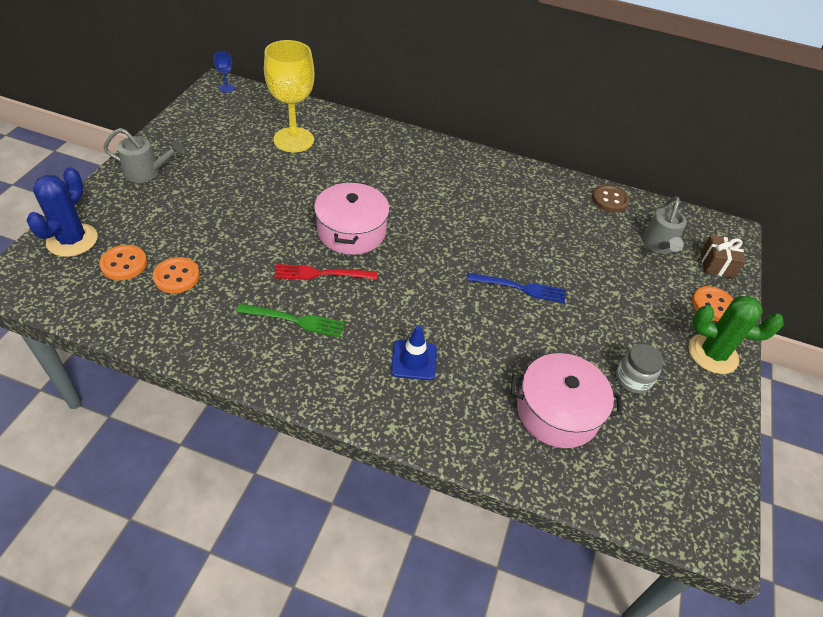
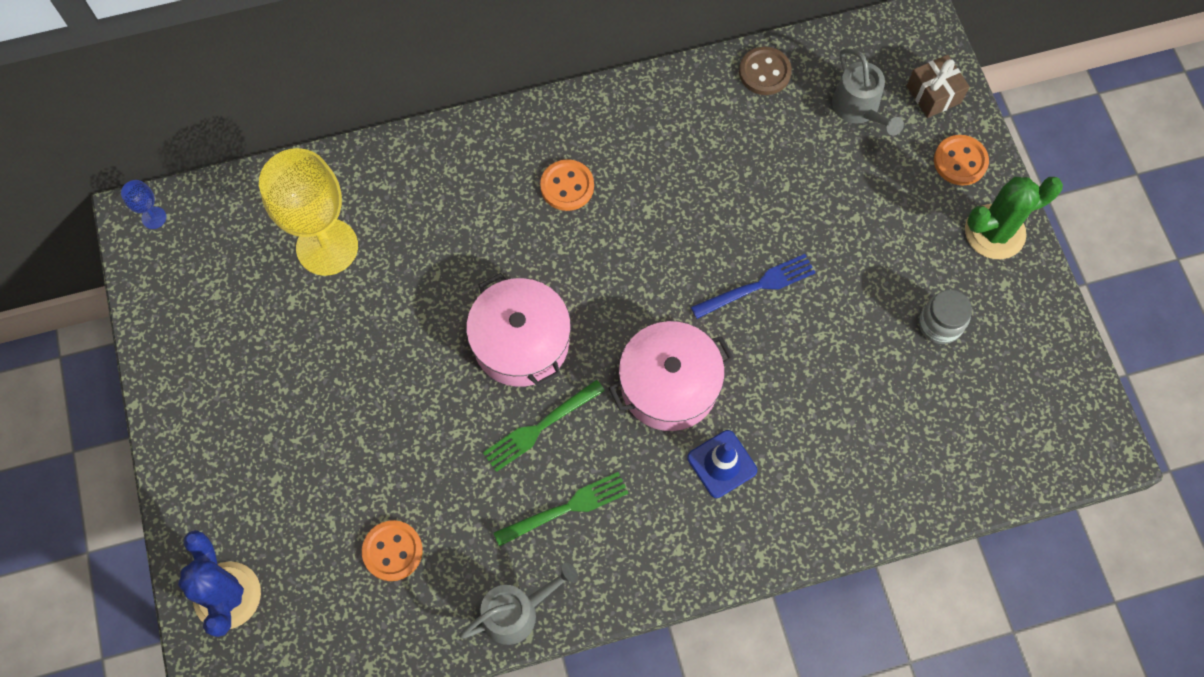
camera: 30 degrees left, 20 degrees up
(124, 264) = (319, 580): orange button -> orange button (567, 186)
(147, 172) = (204, 435): grey watering can -> grey watering can (517, 612)
(321, 274) = (540, 427): red fork -> green fork
(557, 412) = (895, 419): pink pot -> pink pot (669, 385)

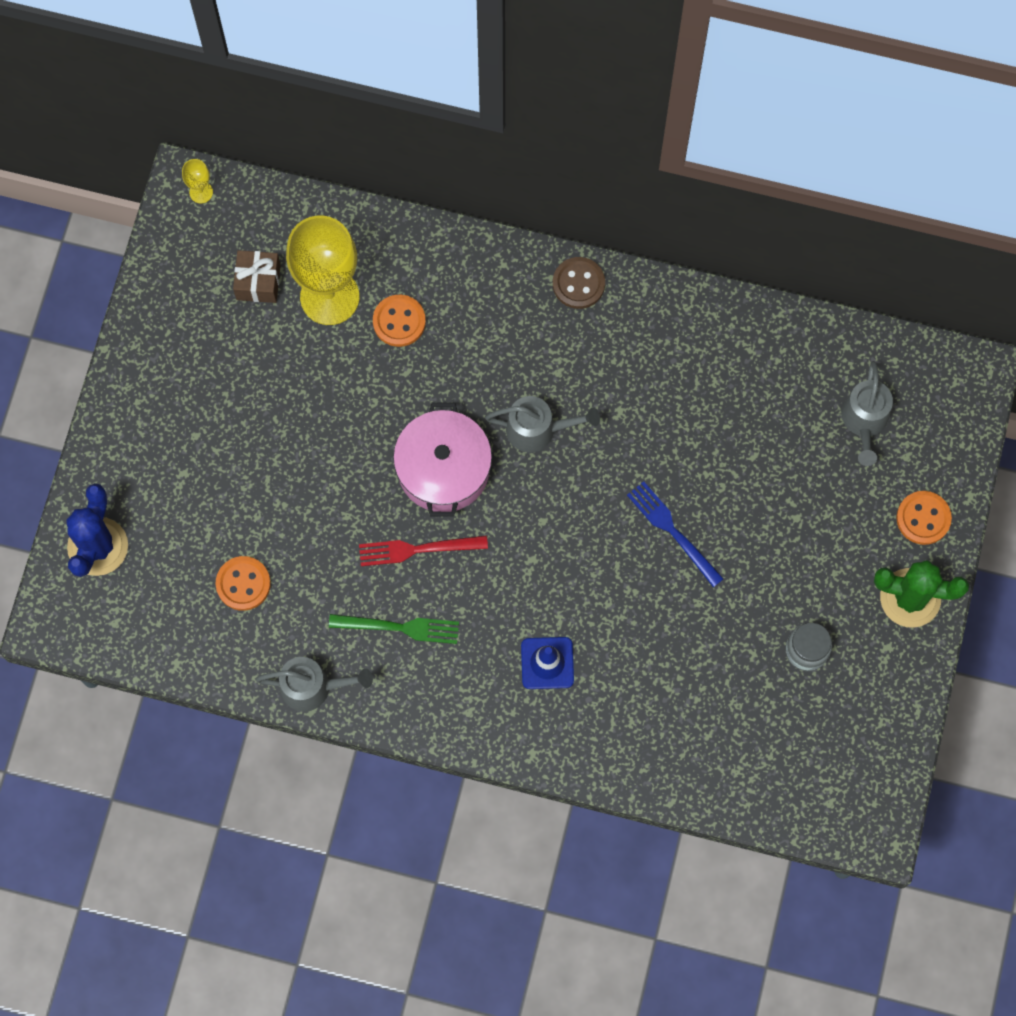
camera: 30 degrees right, 5 degrees up
(154, 218) = (201, 192): blue goblet -> yellow goblet
(540, 427) = (417, 549): green fork -> red fork
(567, 186) = (562, 353): orange button -> orange button (399, 321)
(586, 262) = (538, 429): none -> grey watering can
(669, 385) = (544, 574): pink pot -> none
(758, 286) = (672, 531): blue fork -> blue fork turned 135 degrees counterclockwise
(764, 72) = (801, 341): brown button -> brown button (578, 284)
(933, 94) = (941, 444): brown gift -> brown gift (258, 282)

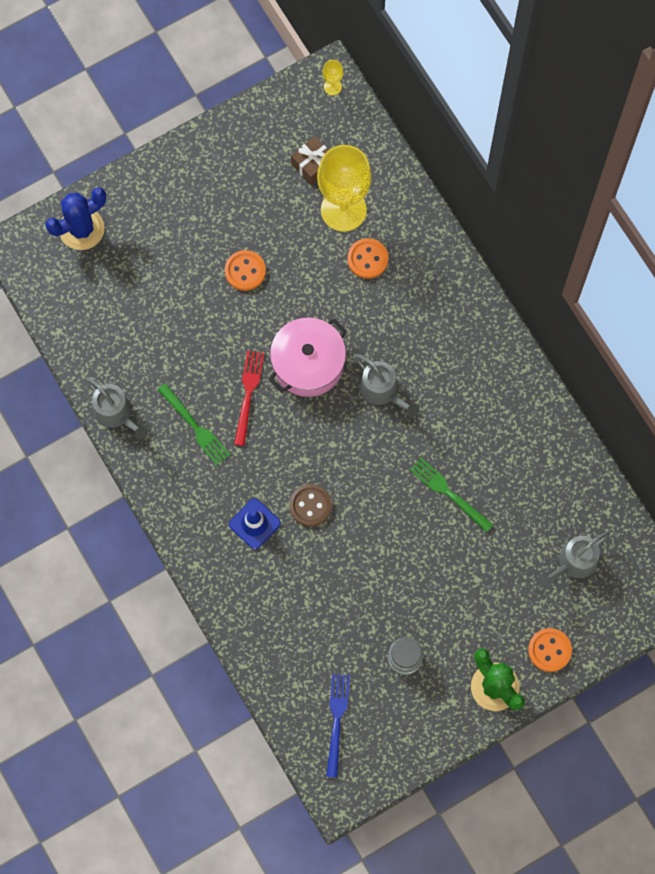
camera: 45 degrees right, 0 degrees up
(243, 584) = (137, 322): orange button -> orange button (245, 271)
(417, 549) = (248, 393): red fork -> red fork turned 60 degrees clockwise
(578, 284) = (490, 332): brown button -> brown button (310, 505)
(672, 531) = (399, 519): blue fork -> blue fork (337, 720)
(691, 465) = (448, 493): none -> green fork

